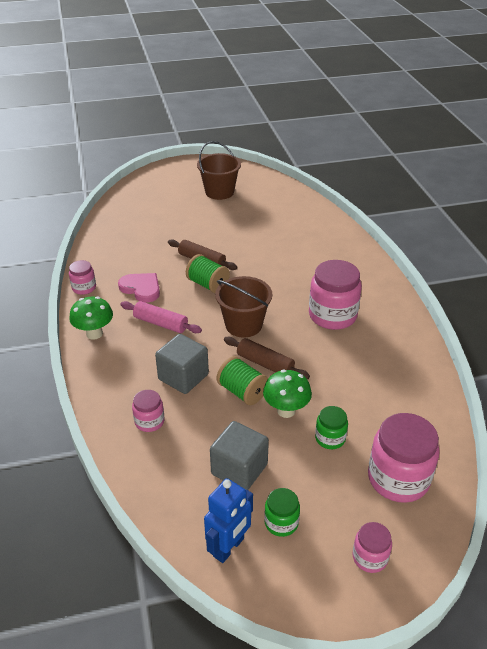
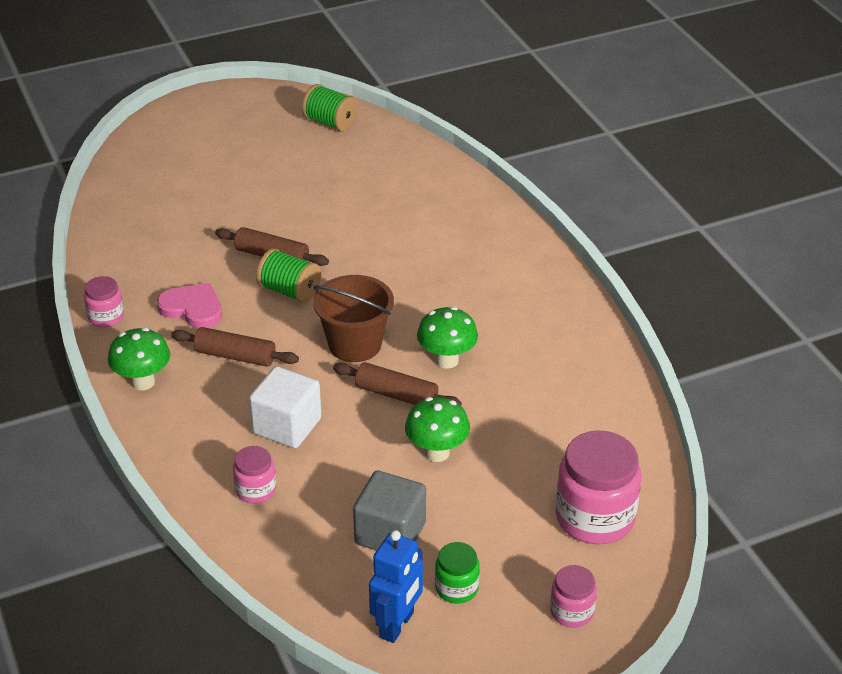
camera: 10 degrees left, 0 degrees up
(161, 323) = (235, 356): pink rolling pin -> brown rolling pin
(183, 377) = (287, 426): grey cube -> white cube
(219, 192) = (272, 142): brown bucket -> none
(242, 392) = (373, 436): green spool -> green spool (330, 122)
(305, 343) = (447, 360): none -> green mushroom
(330, 438) = (501, 480): green jar -> none
(332, 315) = (478, 316): pink jar -> none

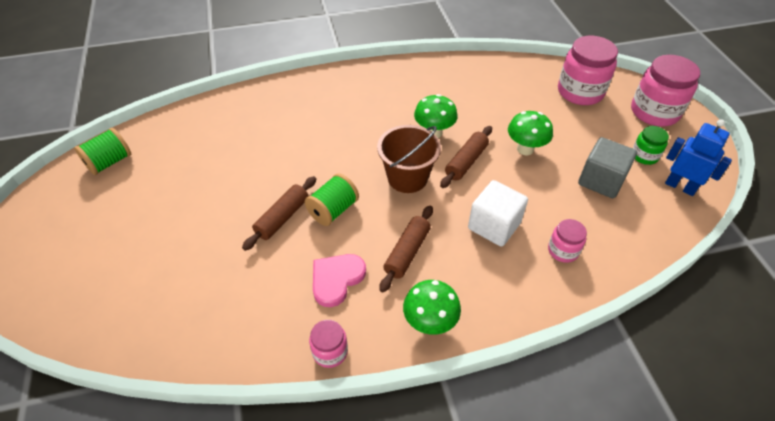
camera: 80 degrees left, 10 degrees up
(572, 611) = (654, 112): pink jar -> pink jar, size x1.92

